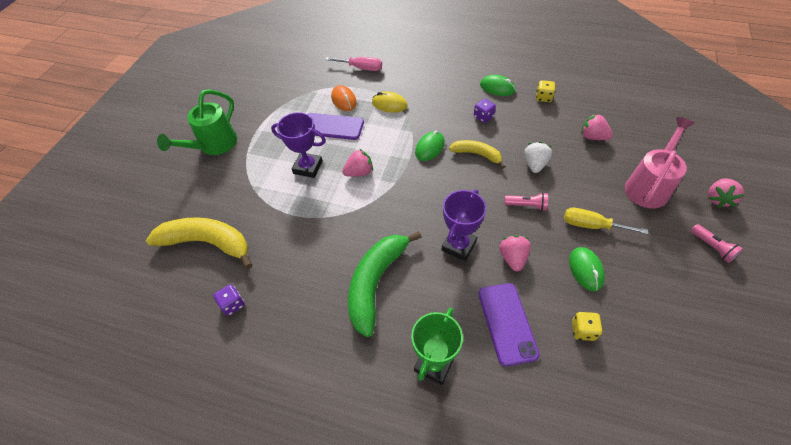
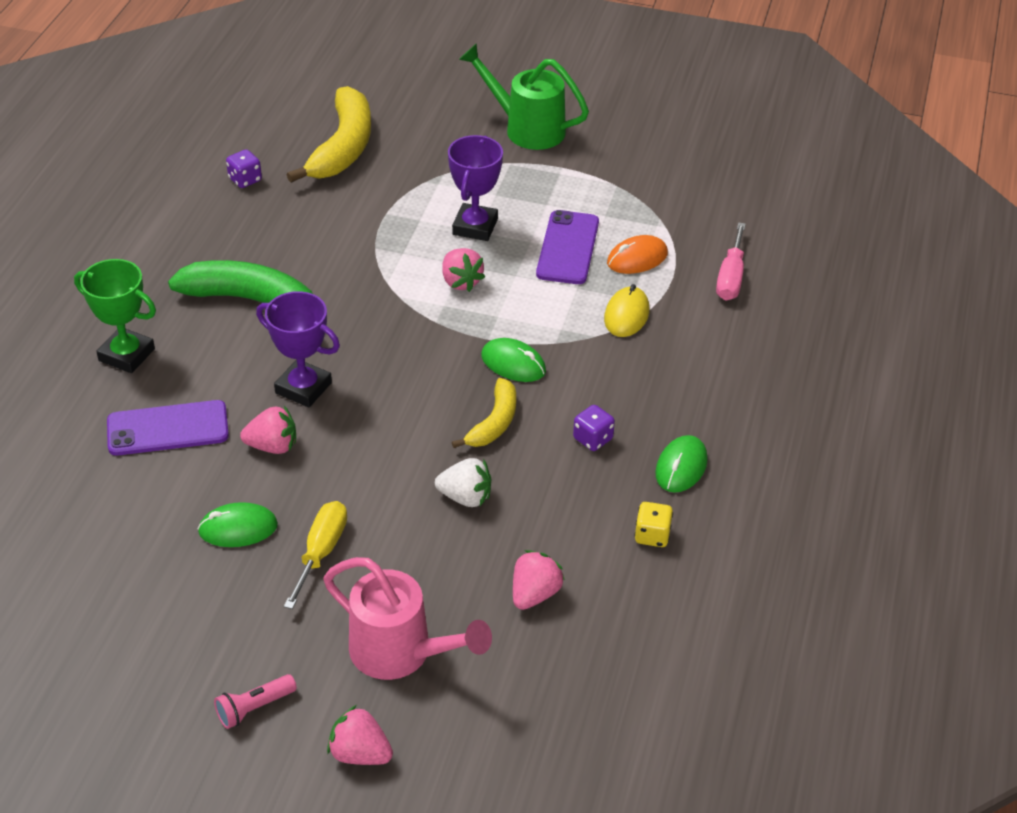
camera: 85 degrees right, 10 degrees down
(526, 205) = (373, 475): pink flashlight -> none
(583, 330) = (139, 507): yellow dice -> none

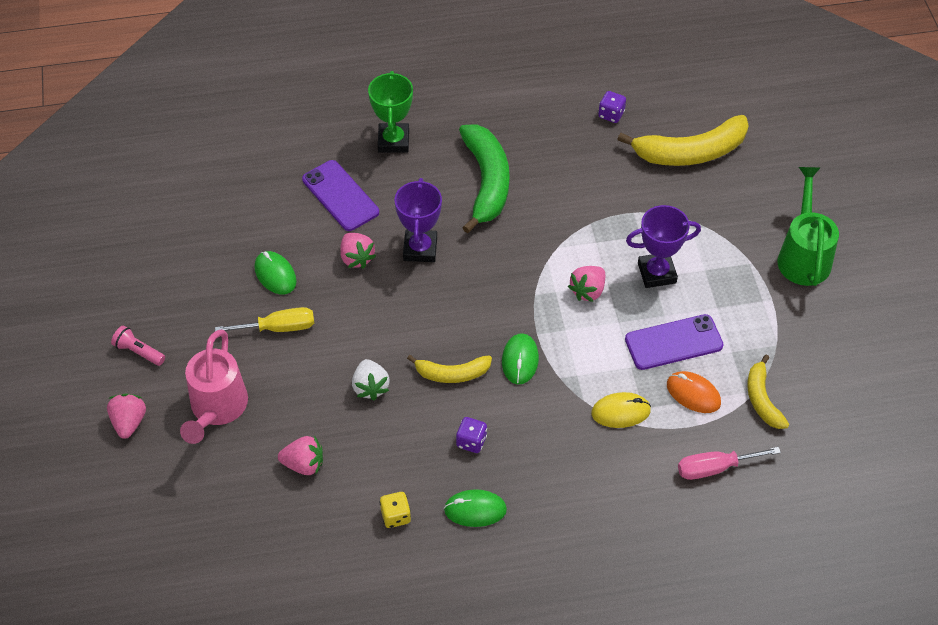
camera: 65 degrees right, 10 degrees up
(672, 217) = (762, 399): none -> yellow banana

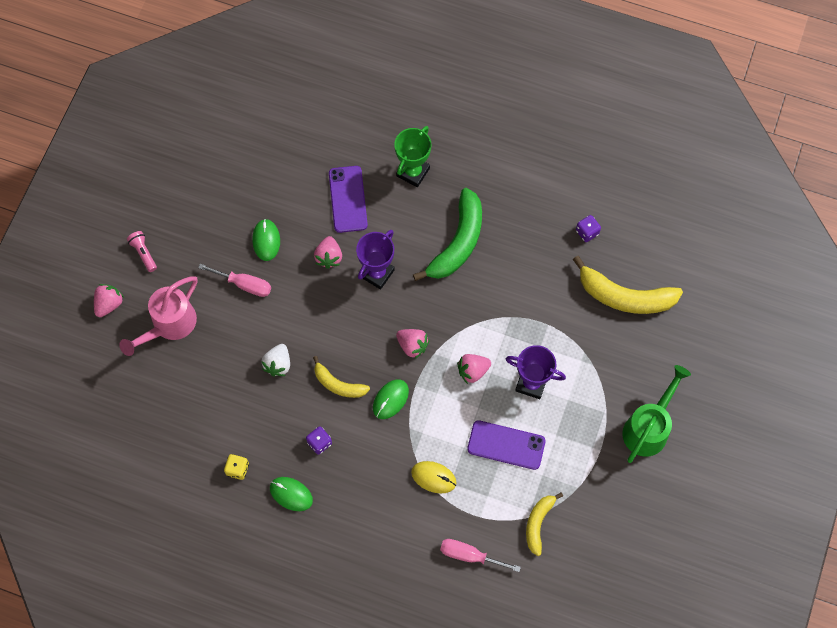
camera: 30 degrees right, 15 degrees up
(278, 328) = (244, 284): yellow screwdriver -> pink screwdriver
(304, 464) = (201, 398): pink strawberry -> pink strawberry (412, 345)
(693, 394) = (493, 492): orange mouse -> none

